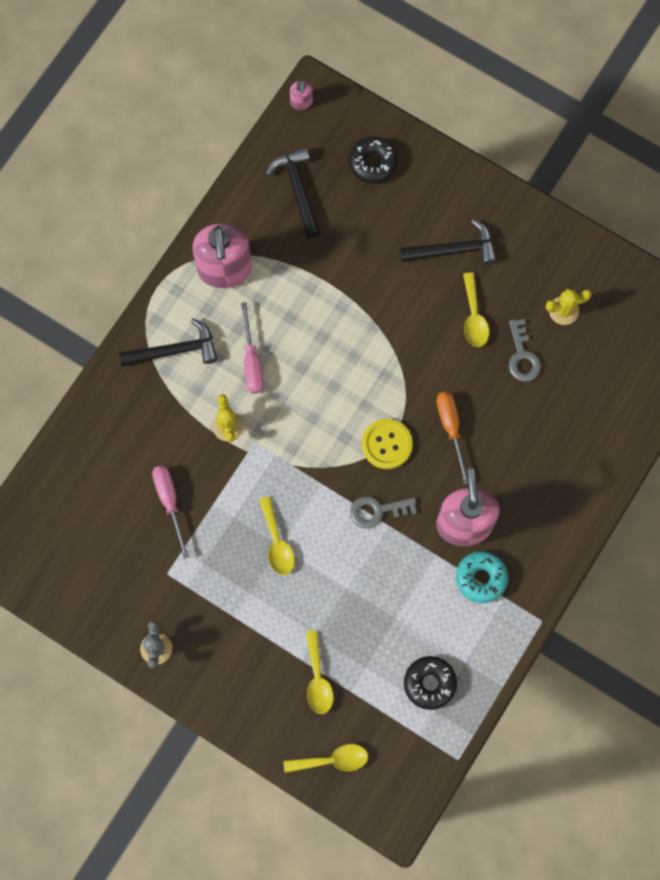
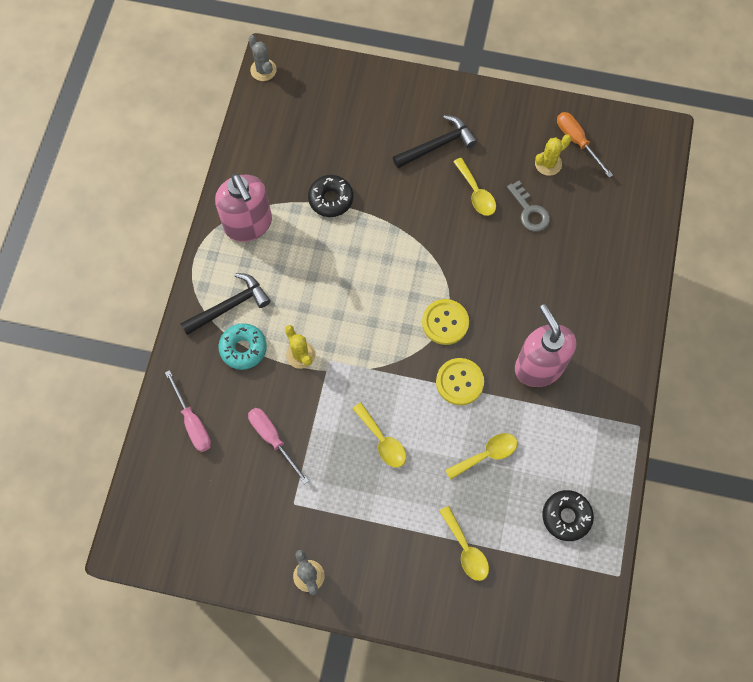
camera: 20 degrees left, 5 degrees down
(252, 361) = (301, 293): pink screwdriver -> pink screwdriver (192, 422)
(298, 190) = (287, 140): black hammer -> none
(301, 102) = (263, 70): pink soap dispenser -> grey cactus
(332, 760) = (508, 619): yellow spoon -> yellow spoon (486, 455)
(372, 163) = (342, 99): black donut -> black donut (331, 199)
(377, 511) = (459, 382): grey key -> yellow button
(451, 428) = (494, 290): orange screwdriver -> orange screwdriver (577, 141)
(481, 578) = (572, 408): turquoise donut -> turquoise donut (243, 348)

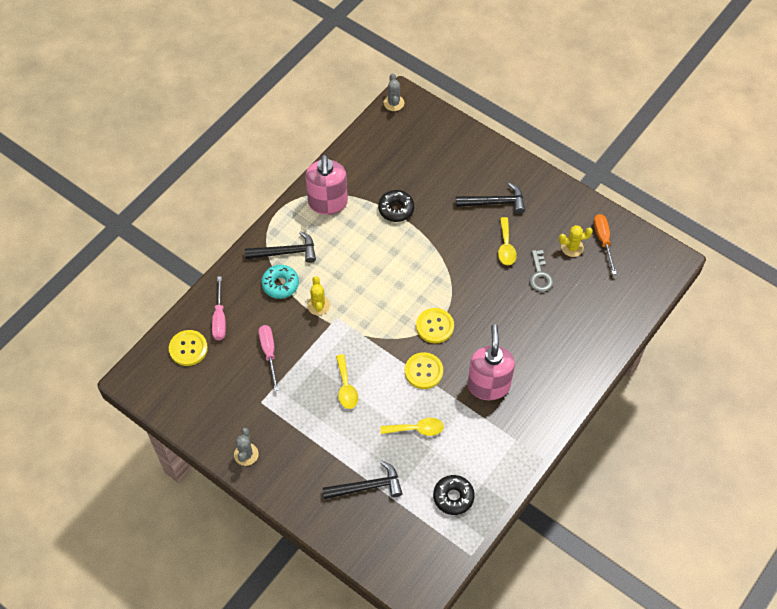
camera: 25 degrees right, 10 degrees down
(174, 476) = (188, 348): none -> yellow button
(466, 549) = (367, 486): yellow spoon -> black hammer

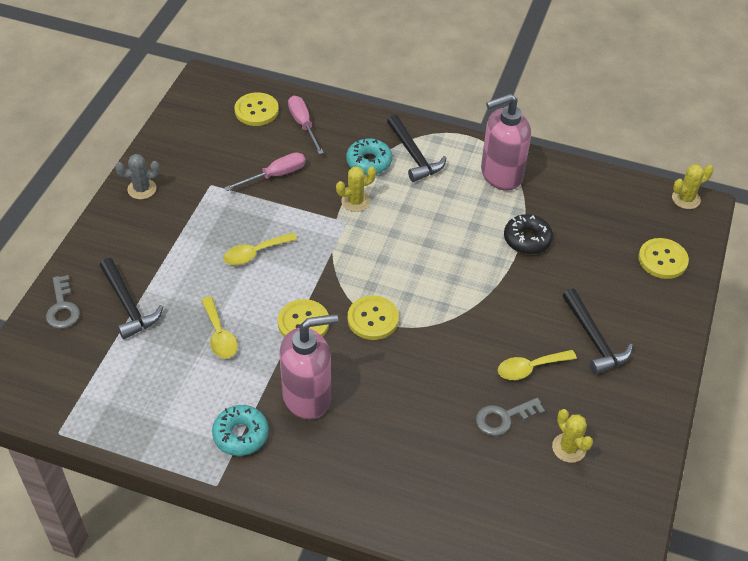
camera: 70 degrees right, 10 degrees down
(219, 318) = (303, 124): pink screwdriver -> pink screwdriver turned 90 degrees clockwise
(353, 535) = (62, 307): none -> grey key
(393, 103) = (686, 199): grey cactus -> yellow cactus
(442, 138) = (662, 260): none -> yellow button
(453, 497) = (135, 395): black donut -> none
(507, 435) = (241, 435): none -> turquoise donut
(603, 240) = (601, 486): orange screwdriver -> none

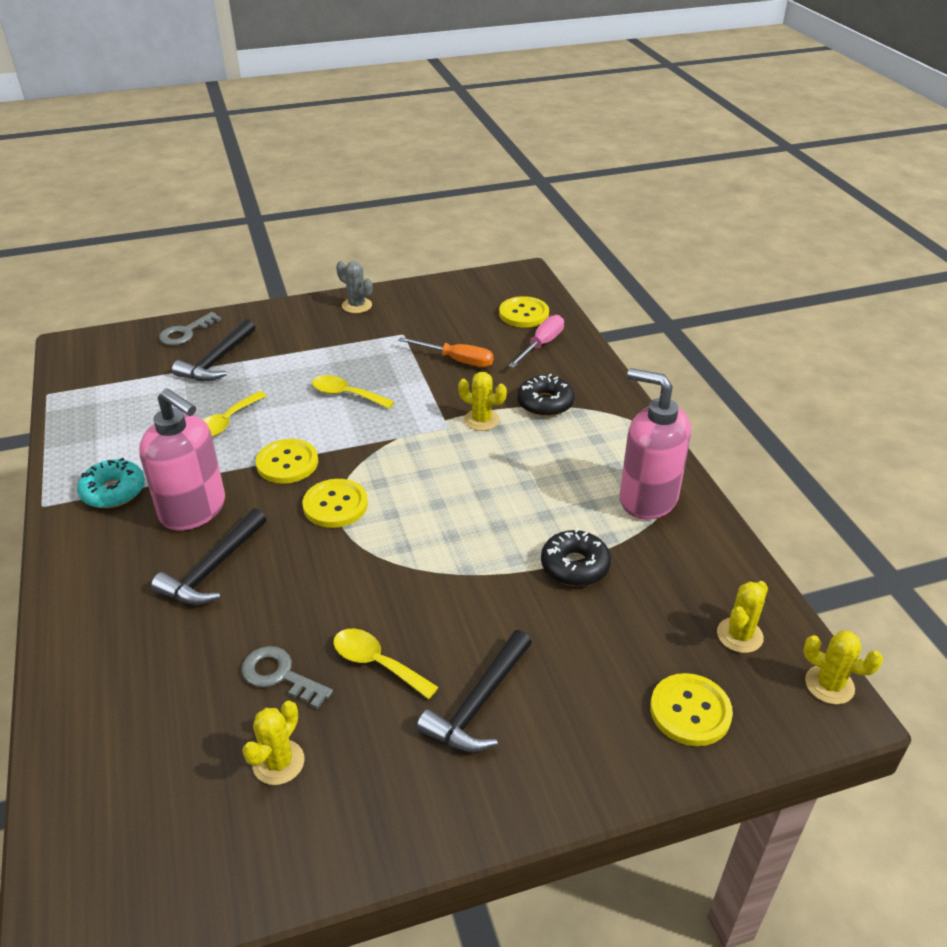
camera: 55 degrees right, 10 degrees down
(275, 175) = (457, 360): pink screwdriver -> orange screwdriver
(369, 162) = (545, 403): turquoise donut -> black donut
(414, 155) = (592, 426): black hammer -> black hammer (213, 569)
(630, 208) = (739, 635): none -> yellow cactus

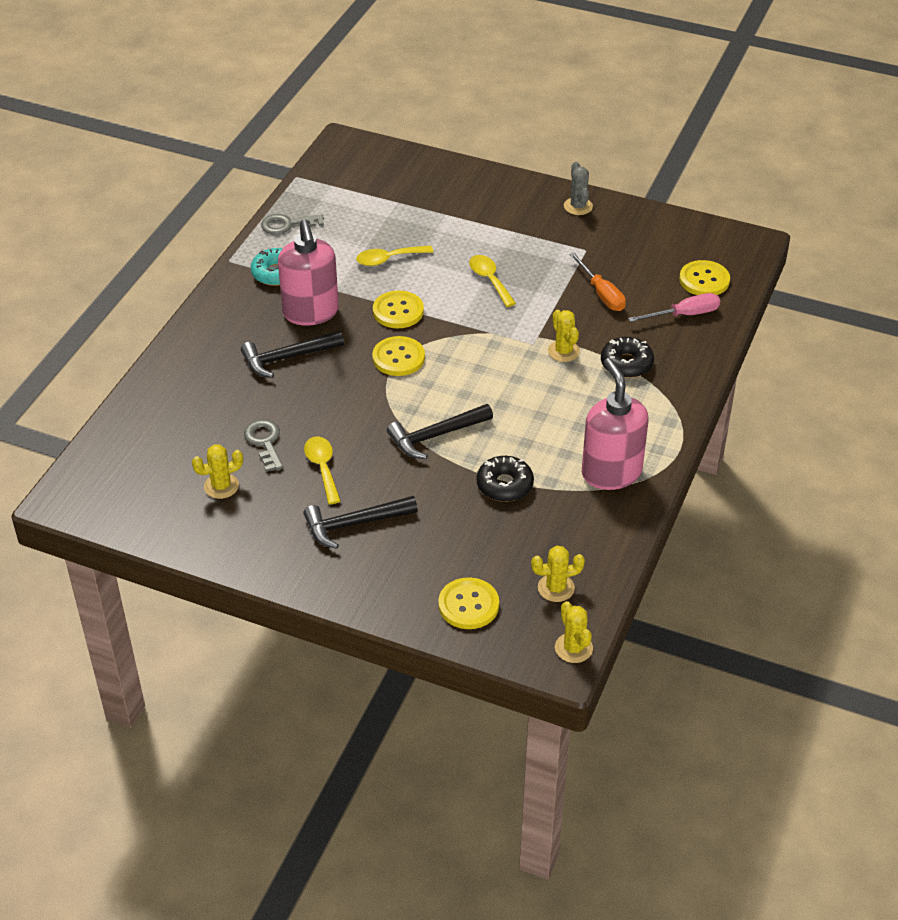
camera: 40 degrees right, 5 degrees up
(185, 333) = (429, 169): grey key -> grey key (287, 225)
(217, 360) = (428, 205): black hammer -> black hammer (436, 436)

